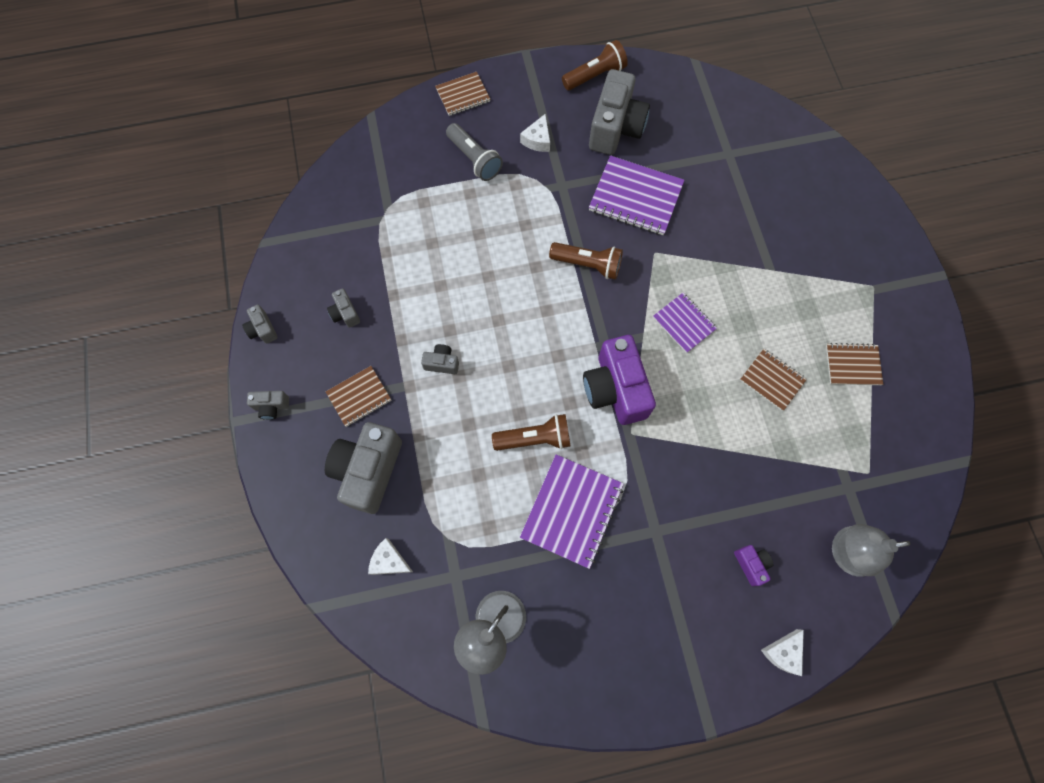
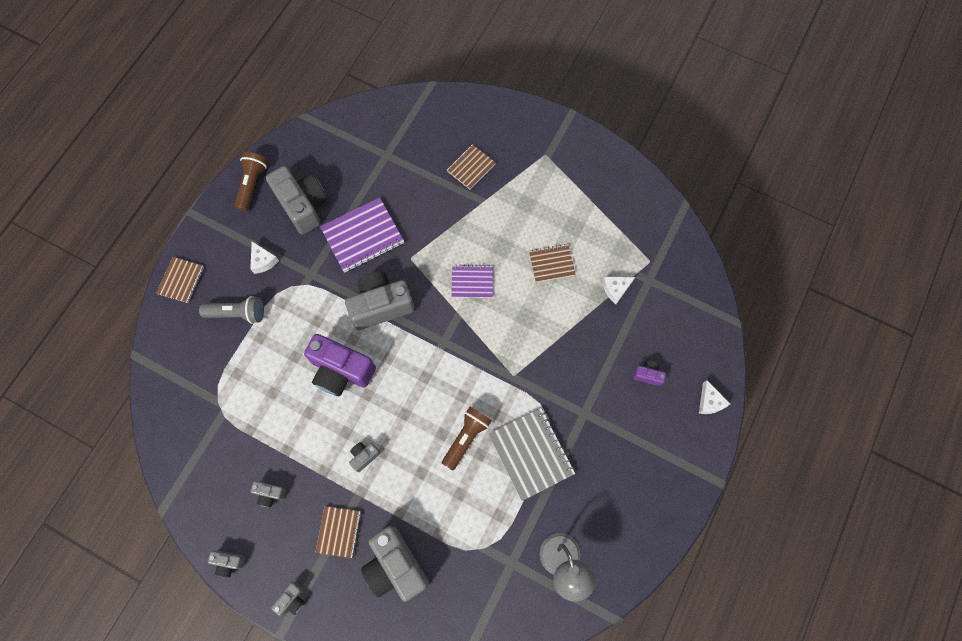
camera: 50 degrees left, 0 degrees up
(389, 561) = (467, 599): white cheese -> white cheese (615, 289)
(571, 511) = (531, 454): purple notebook -> grey notebook
(587, 264) = (381, 306): brown flashlight -> grey camera
(615, 389) = (477, 361): purple camera -> purple camera (341, 371)
(844, 552) = (682, 316): grey lamp -> none
(852, 365) = (581, 211): brown notebook -> brown notebook (471, 167)

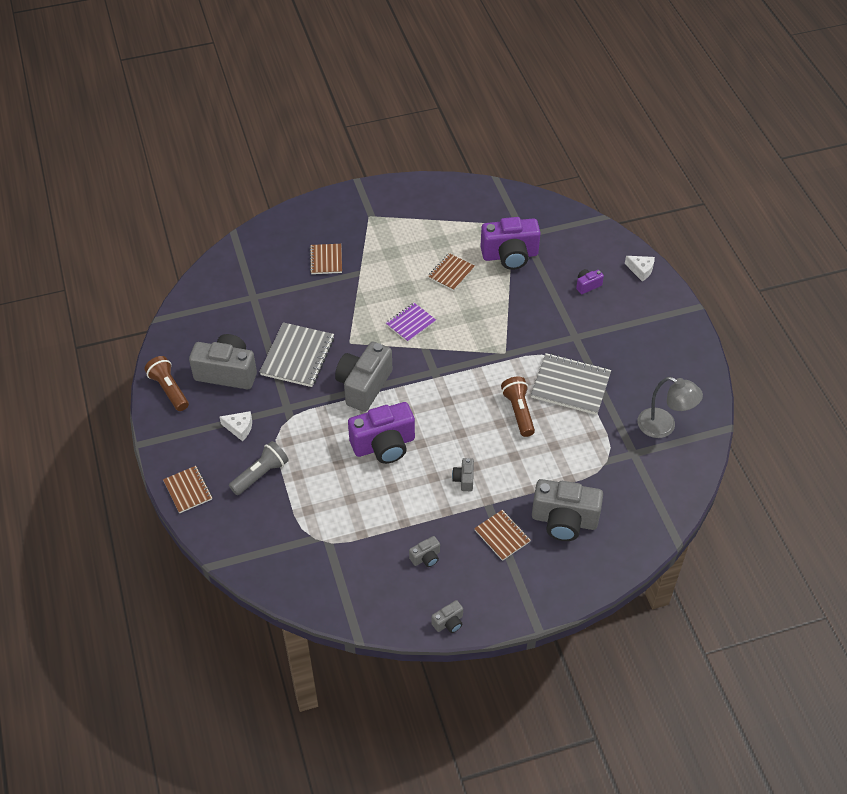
camera: 45 degrees left, 20 degrees down
(292, 599) = (521, 602): grey camera -> none
(362, 236) = (297, 356): purple notebook -> grey notebook
(615, 289) = (510, 255): white cheese -> purple camera

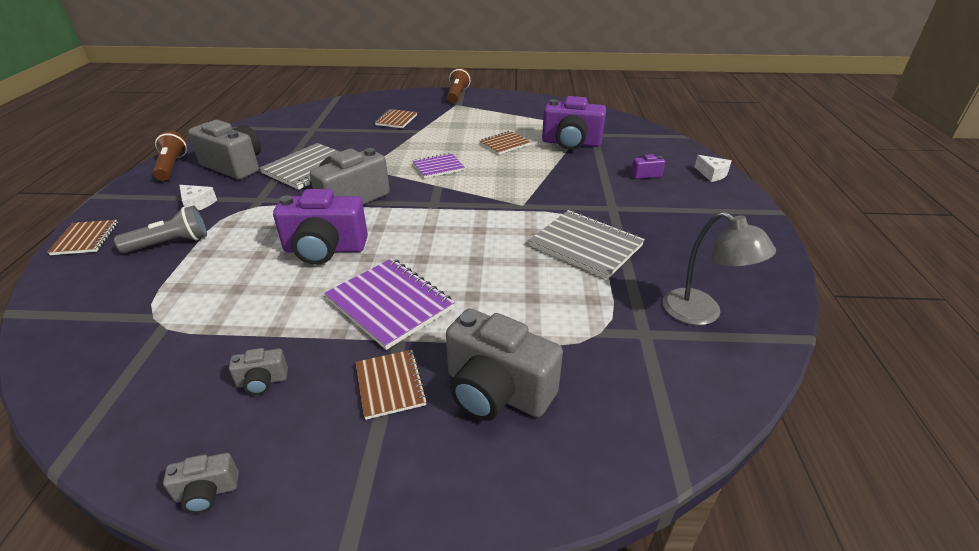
camera: 20 degrees right, 15 degrees down
(464, 479) = (389, 304): grey camera -> purple notebook
(518, 411) = (506, 255): brown flashlight -> brown flashlight (457, 95)

